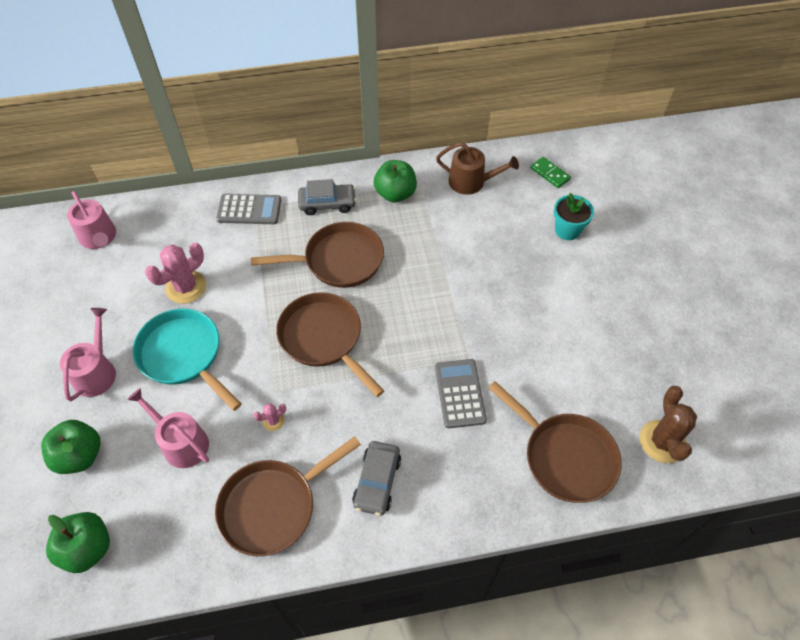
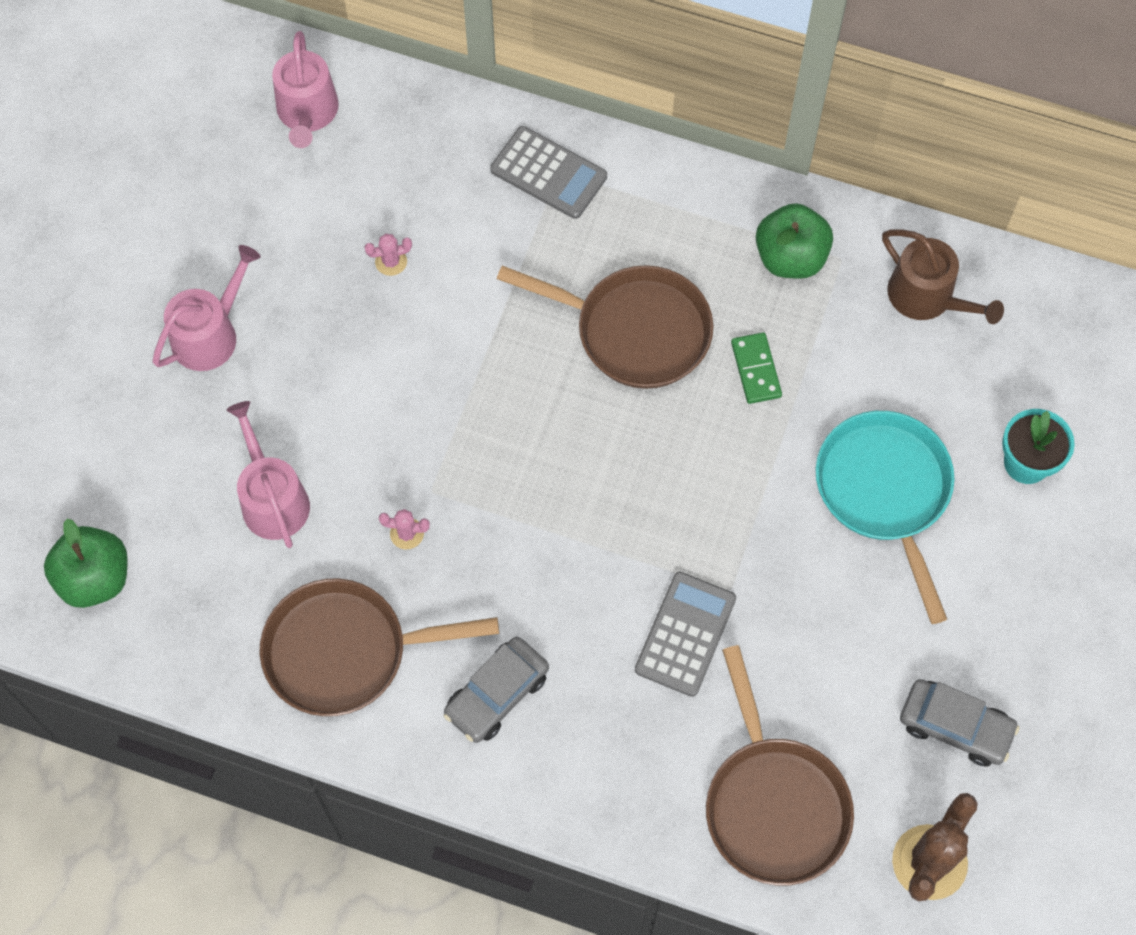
camera: 30 degrees right, 10 degrees up
(80, 456) = (137, 447): green apple -> none
(184, 355) = (336, 370): turquoise pan -> turquoise pan (885, 492)
(186, 287) = (391, 262): pink cactus -> pink cactus, size x0.48
(324, 339) = (542, 448): brown pan -> none
(327, 204) = (673, 222): grey car -> grey car (955, 726)
(549, 174) = (1069, 347): green domino -> green domino (755, 369)

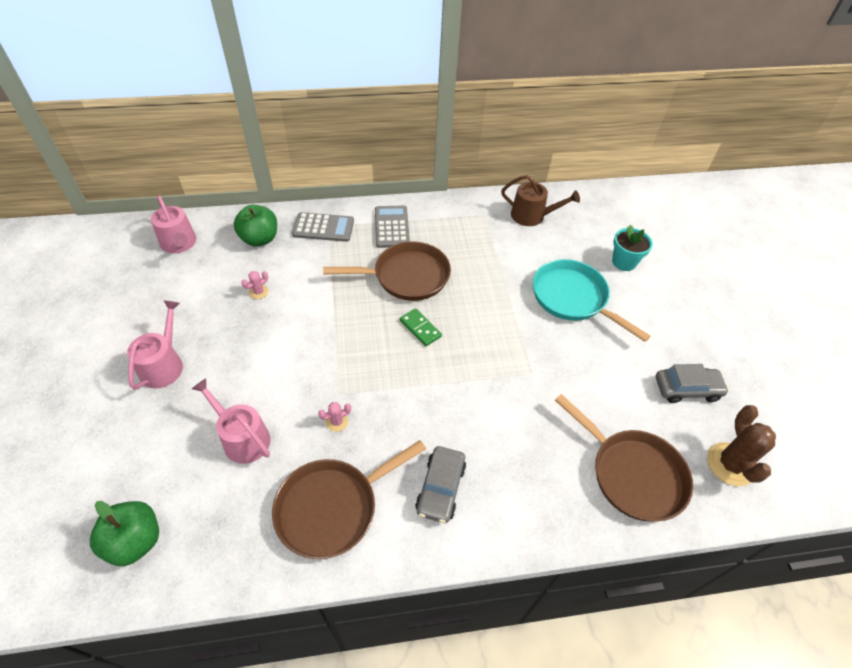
camera: 30 degrees left, 15 degrees down
(685, 634) = (524, 406): grey calculator -> grey calculator (391, 227)
(755, 369) = (476, 271): green domino -> green domino (420, 328)
(790, 257) = (461, 222): green apple -> green apple (260, 239)

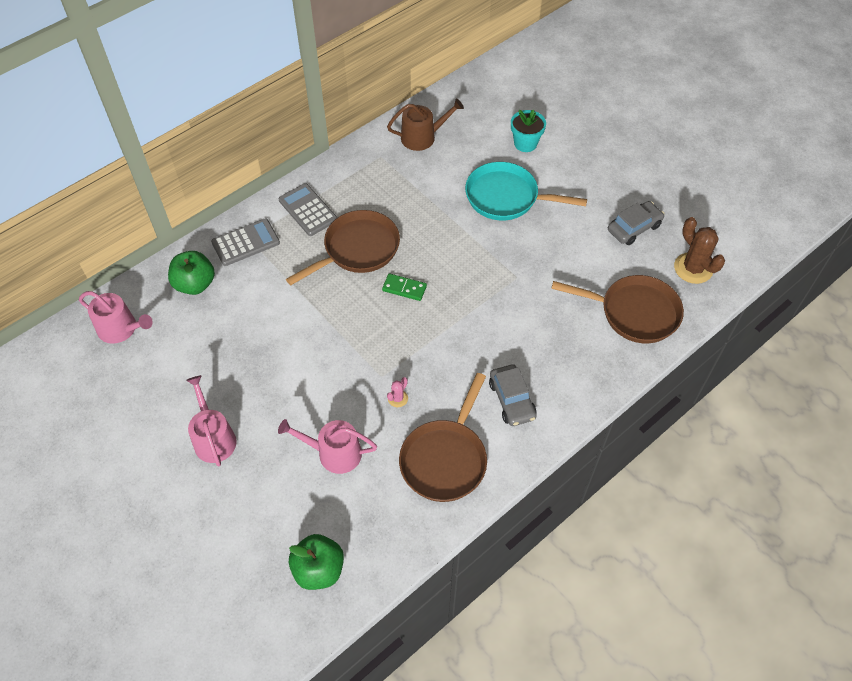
camera: 30 degrees left, 5 degrees up
(258, 292) = (239, 332): pink cactus -> none

